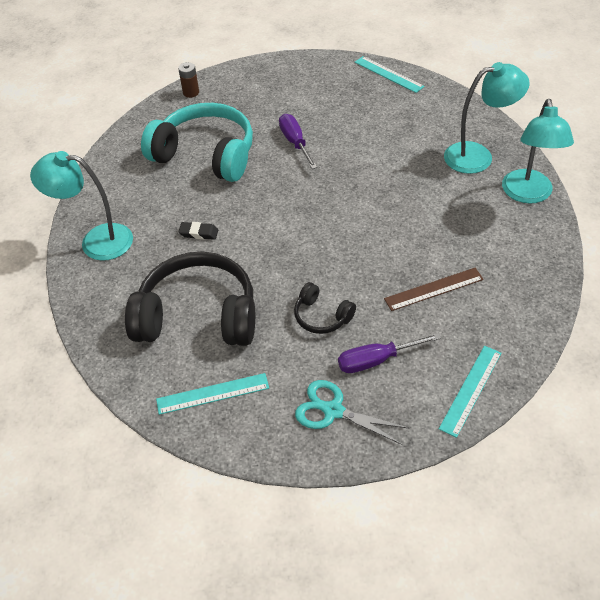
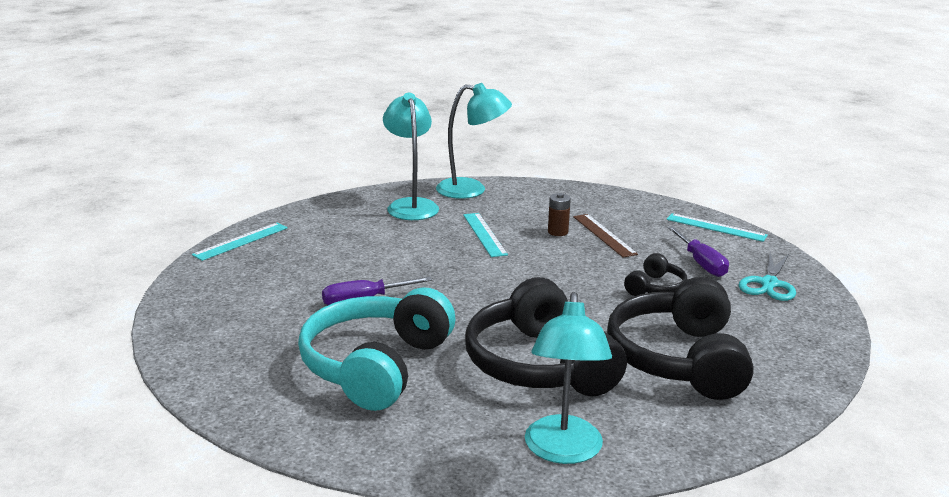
camera: 95 degrees left, 25 degrees down
(191, 93) = (212, 386): brown battery -> brown battery (558, 232)
(199, 233) = (538, 365): black eraser -> black headphones
(213, 393) = (782, 346): turquoise ruler -> turquoise ruler (484, 234)

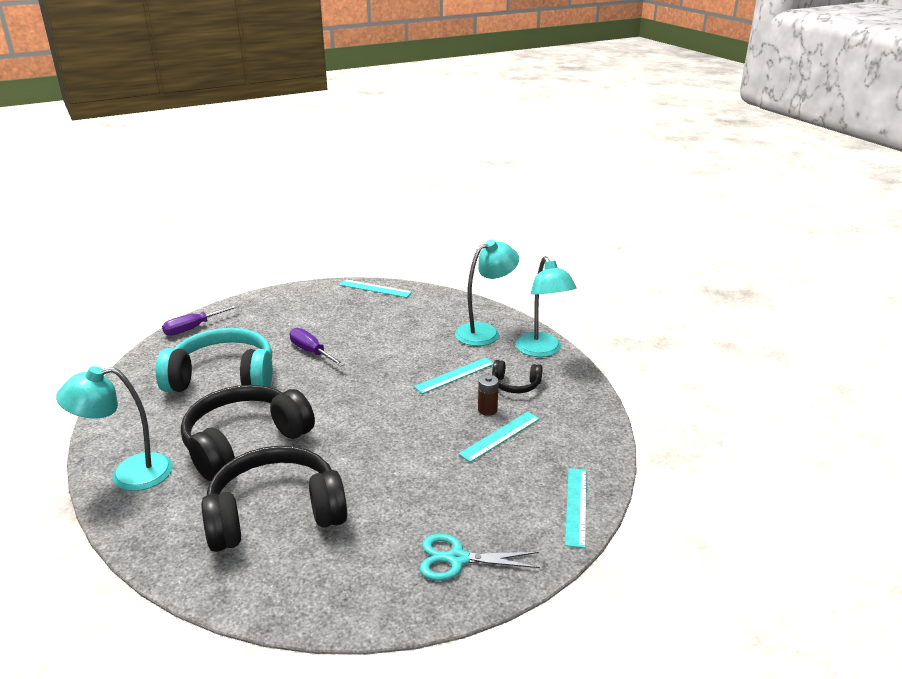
camera: 70 degrees right, 5 degrees up
(604, 235) = (500, 436): brown ruler -> turquoise ruler
(655, 288) = (405, 483): black headphones -> black headphones (515, 385)
(701, 263) = (476, 505): purple screwdriver -> purple screwdriver (193, 328)

